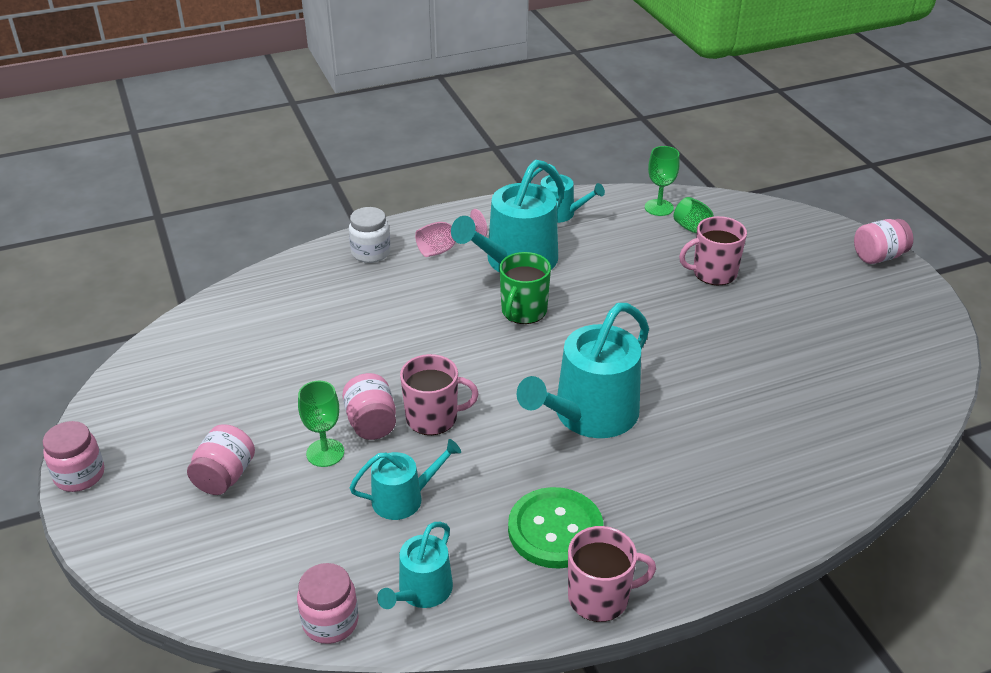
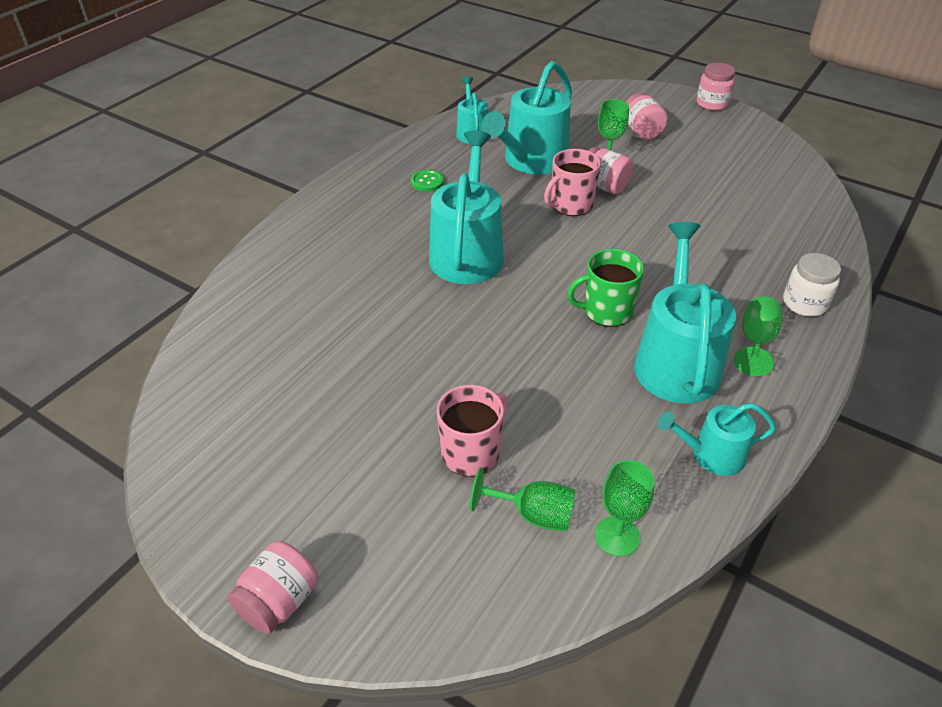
camera: 145 degrees right, 5 degrees up
(330, 622) = (502, 108): pink jar -> none
(403, 498) = (531, 161): turquoise watering can -> turquoise watering can, size x1.83
(444, 248) = (755, 342): pink goblet -> green goblet
(523, 311) = (606, 311): green mug -> green mug turned 90 degrees counterclockwise
(555, 530) = (427, 182): green button -> green button, size x0.49
(600, 597) = (374, 164): pink mug -> none

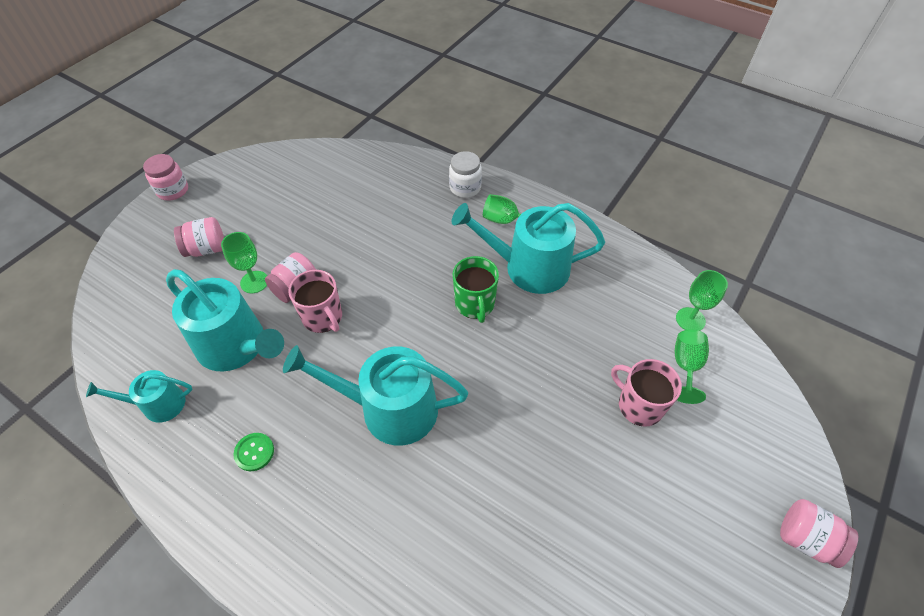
camera: 90 degrees left, 10 degrees up
(712, 455) = (614, 261): turquoise watering can -> none

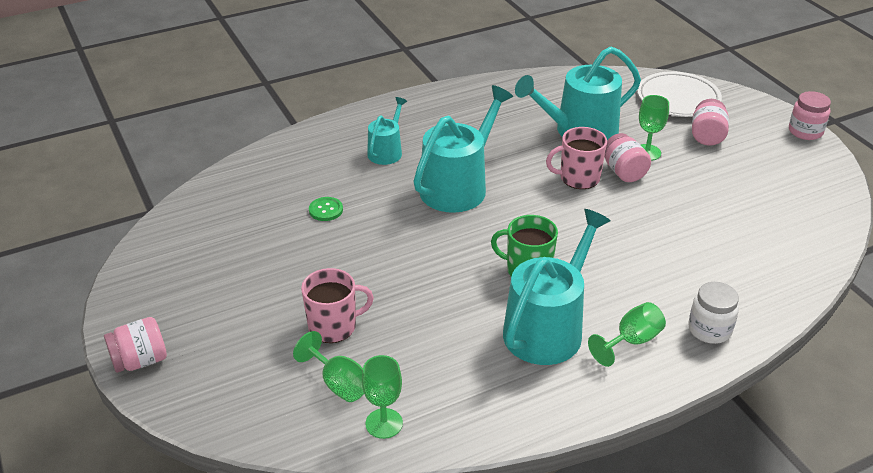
camera: 120 degrees right, 15 degrees down
(140, 287) = (678, 99): none -> white plate
(158, 404) = (550, 91): turquoise watering can -> turquoise watering can (386, 151)
(254, 452) = (476, 121): green button -> green button (326, 210)

